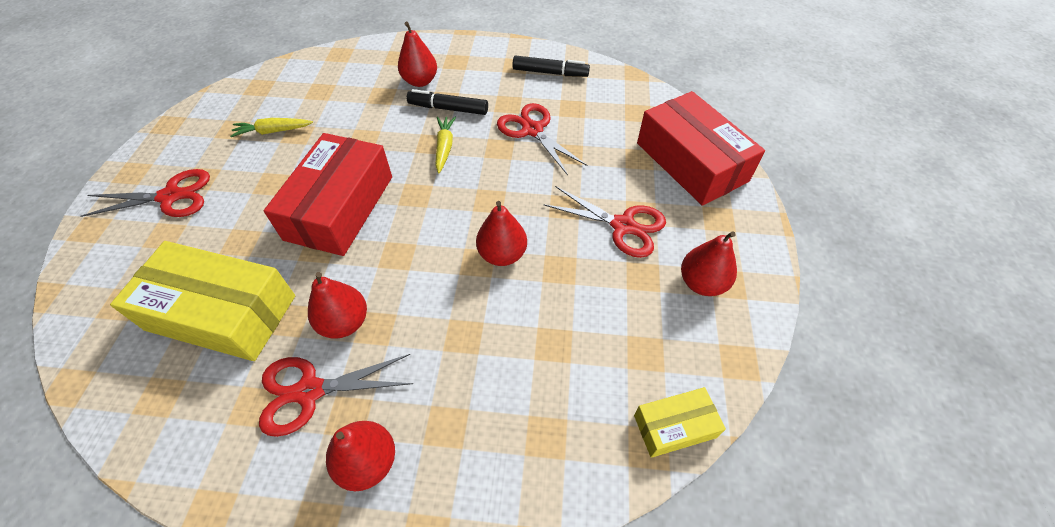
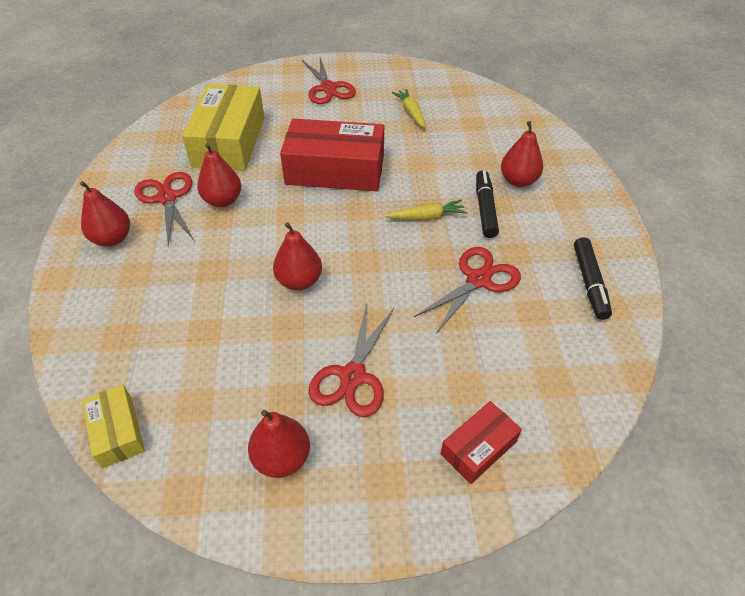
camera: 80 degrees right, 5 degrees down
(691, 162) = (478, 447): red box -> red box, size x0.50

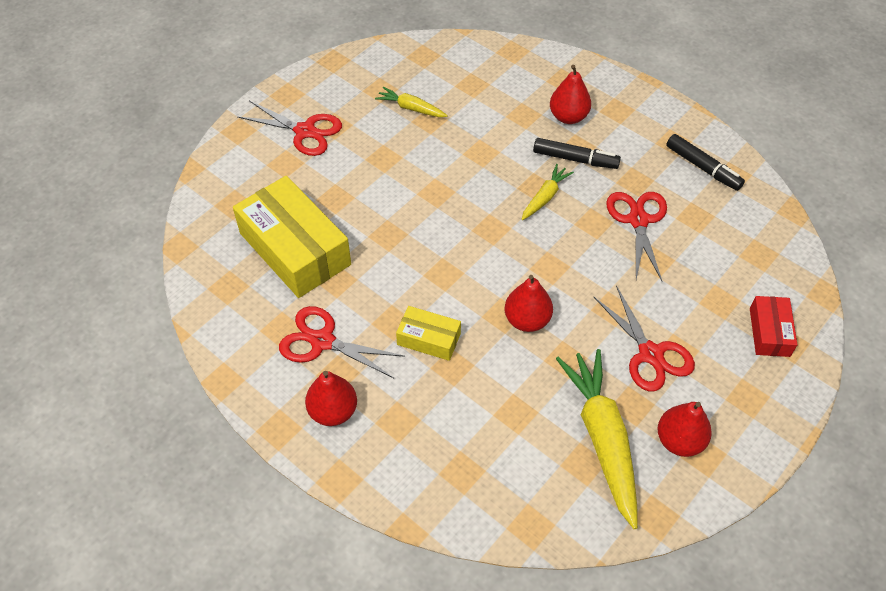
camera: 45 degrees left, 5 degrees up
(117, 432) = (562, 526): yellow box -> yellow box (429, 339)
(223, 200) = (373, 305): red pear -> none
(231, 401) = (602, 438): none -> yellow carrot
(335, 170) = (424, 208): red box -> none
(485, 209) = (575, 159): black marker -> black marker turned 150 degrees clockwise

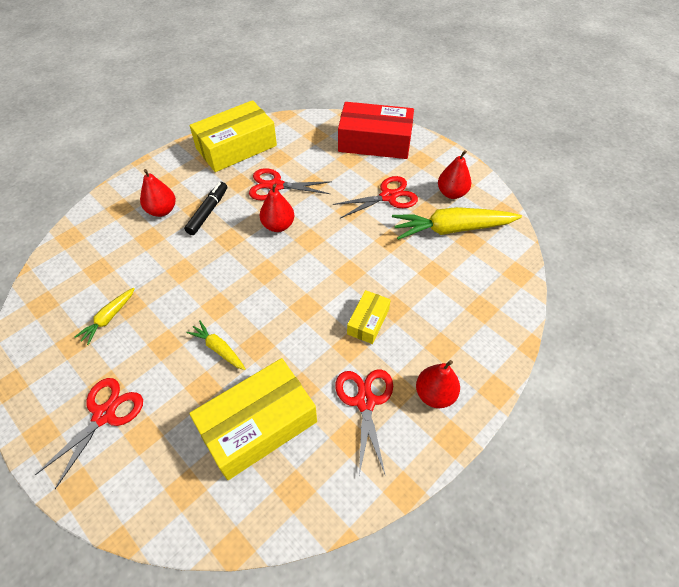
camera: 85 degrees left, 0 degrees up
(322, 341) = (365, 401): red scissors -> red scissors turned 150 degrees clockwise
(527, 320) = (355, 258): red pear -> red pear (278, 225)
(545, 197) = (241, 234): yellow carrot -> yellow carrot (218, 349)
(702, 167) = (236, 147): black marker -> yellow box
(769, 332) = (375, 142): red box -> red box, size x2.00

